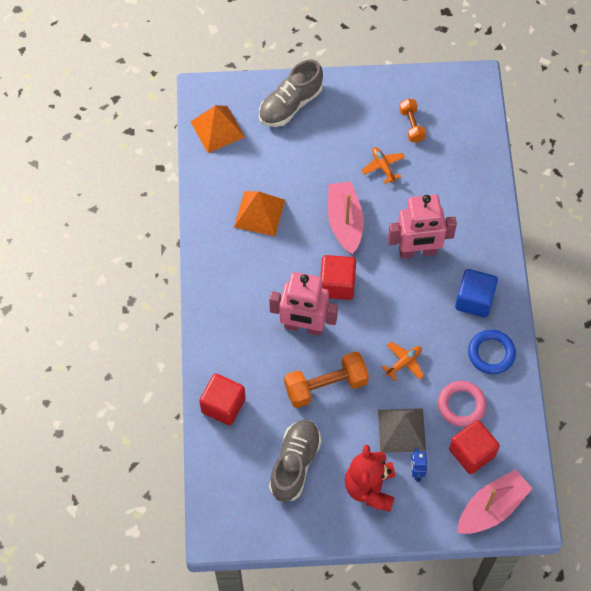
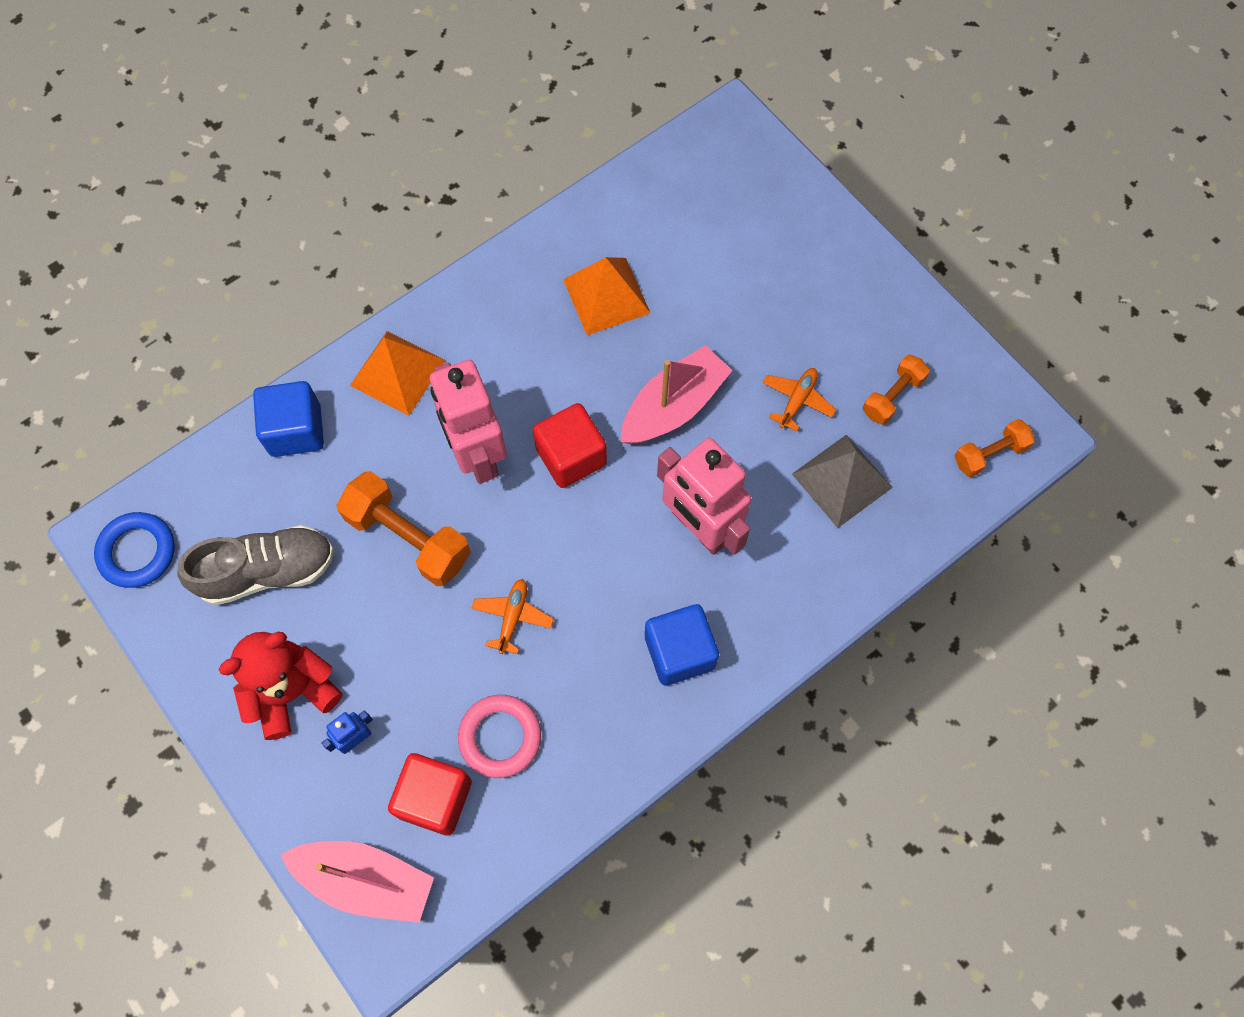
camera: 55 degrees right, 5 degrees up
(217, 129) = (692, 170): orange pyramid -> orange pyramid (398, 372)
(223, 405) = (295, 430): red cube -> blue cube
(290, 105) = (798, 229): grey shoe -> none
(401, 430) = (407, 678): grey pyramid -> grey pyramid (842, 480)
(404, 363) = (512, 617): orange plane -> orange plane turned 90 degrees counterclockwise
(471, 106) = (989, 454): none -> orange dumbbell
(491, 353) = (611, 728): blue ring -> blue ring (137, 552)

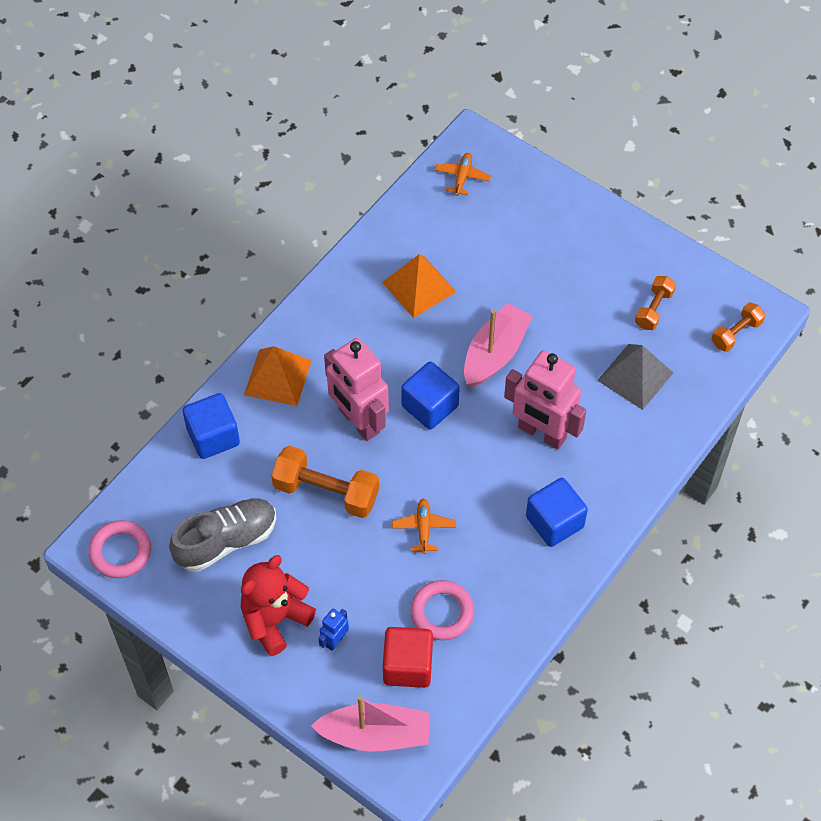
camera: 15 degrees left, 10 degrees down
(137, 552) = (120, 551): blue ring -> pink ring
(571, 456) = (430, 406): red cube -> blue cube
(797, 400) = (585, 328): orange plane -> orange plane (462, 177)

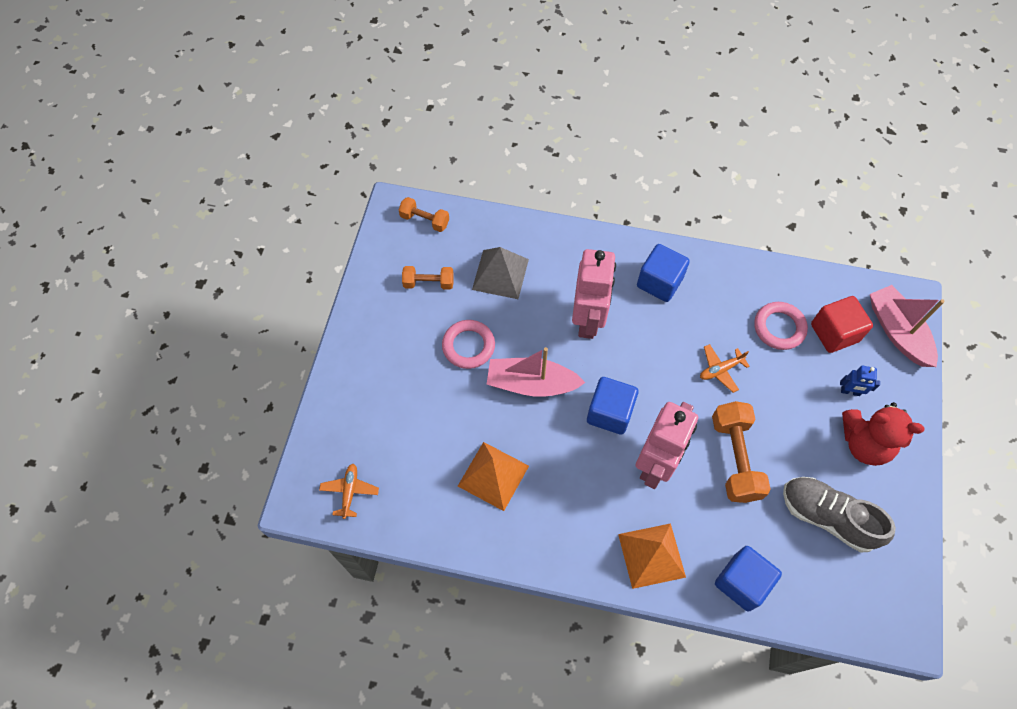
camera: 115 degrees left, 5 degrees up
(120, 551) = (894, 603): pink ring -> pink ring (468, 346)
(462, 177) = (350, 492): orange plane -> orange plane turned 105 degrees clockwise

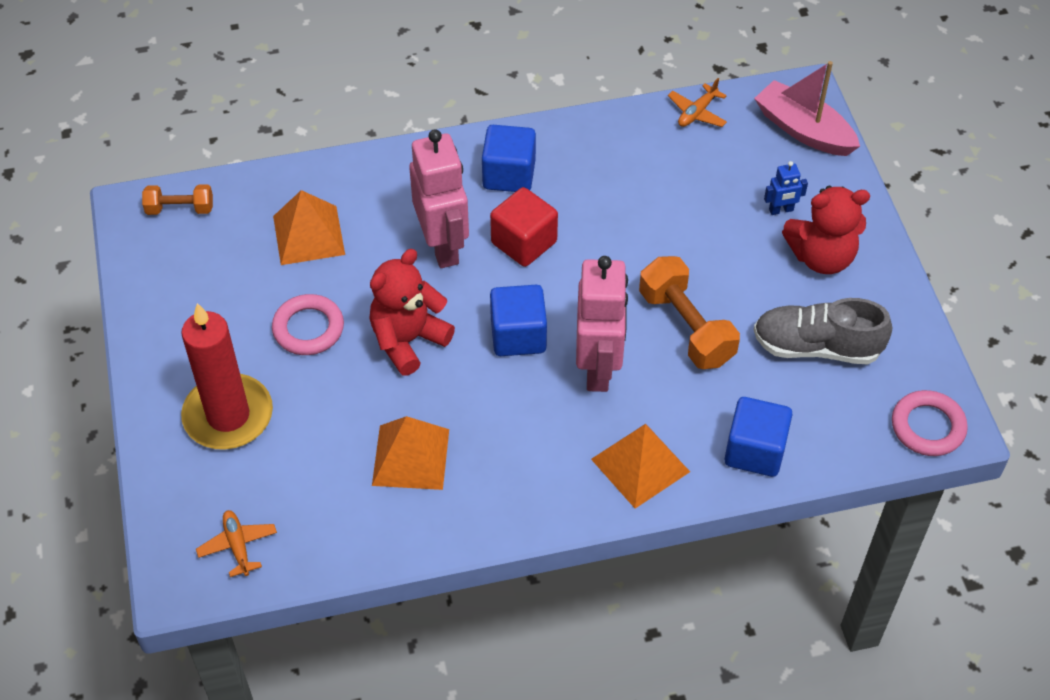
camera: 25 degrees left, 10 degrees down
(387, 390) = (228, 415): none -> red candle
(428, 283) = (221, 277): orange dumbbell -> none
(500, 274) = (308, 235): grey pyramid -> orange pyramid
(531, 384) = (408, 340): pink boat -> red teddy bear
(720, 370) = (625, 242): orange plane -> orange plane (697, 112)
(779, 328) = (671, 173): pink ring -> pink ring (927, 427)
(834, 333) = (735, 156): red cube -> red cube (524, 242)

